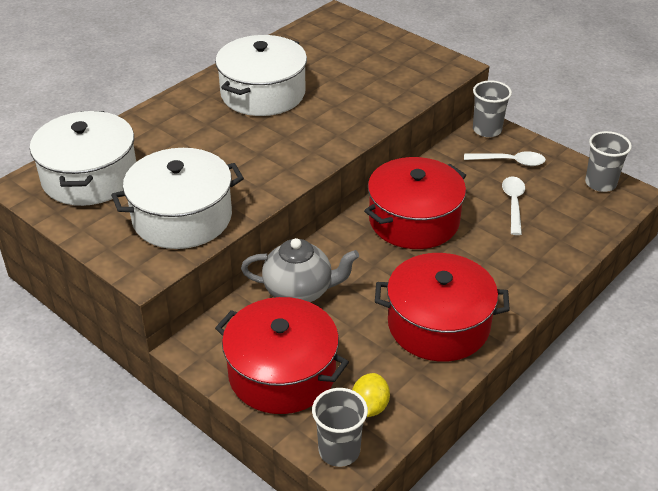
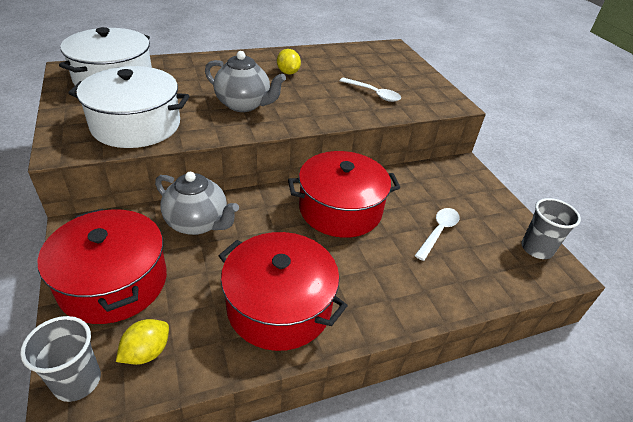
camera: 25 degrees right, 0 degrees up
(260, 150) = (244, 105): none -> grey teapot
(263, 93) = (288, 72): white pot -> yellow lemon
(487, 130) = (461, 167): grey cup -> none
(510, 162) = (462, 198): white spoon -> white spoon (373, 94)

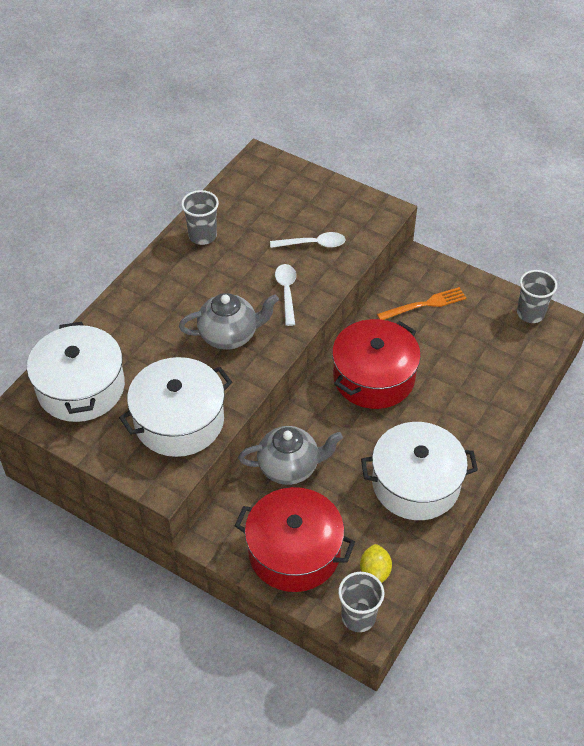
camera: 35 degrees left, 10 degrees up
(279, 306) = (416, 483): red pot -> white pot
(288, 72) = (214, 267): yellow lemon -> none
(303, 58) = (202, 236): none -> grey cup
(438, 190) = (424, 304): none -> orange fork
(438, 232) = (458, 346): white spoon -> white spoon (286, 292)

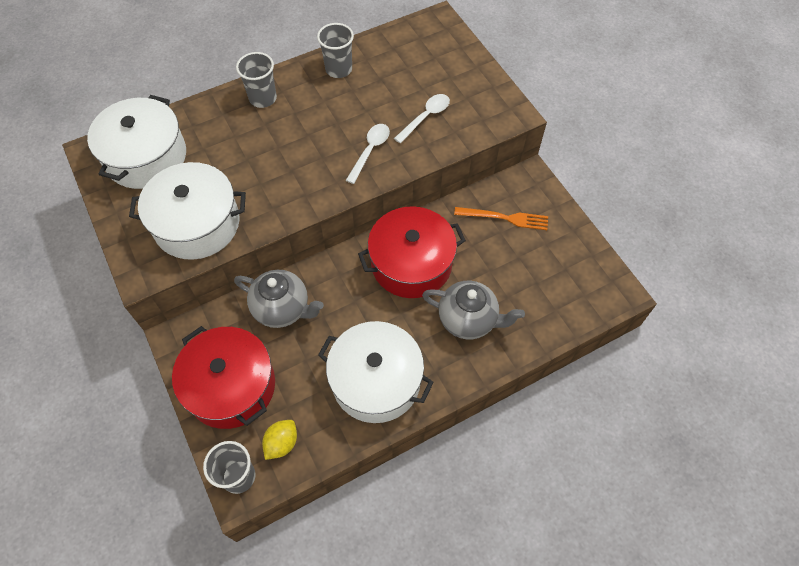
camera: 30 degrees right, 10 degrees up
(230, 335) = (294, 168): grey teapot -> grey teapot (468, 319)
(313, 244) = (425, 117): white spoon -> white spoon turned 75 degrees counterclockwise
(530, 313) = (598, 273): grey cup -> grey cup (263, 98)

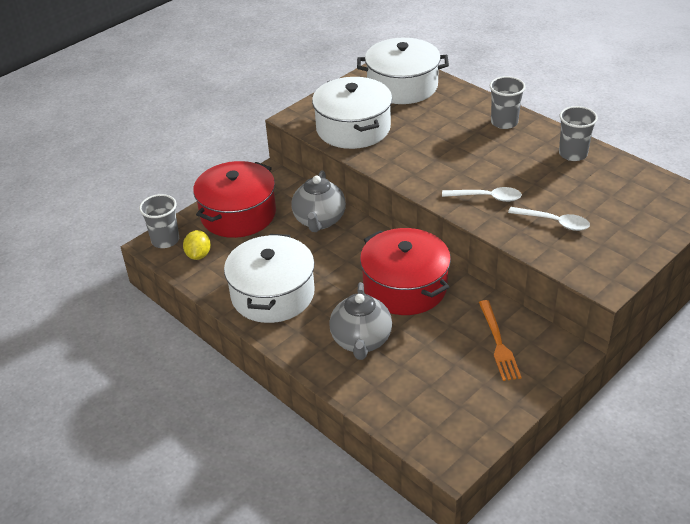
camera: 75 degrees right, 20 degrees down
(282, 443) = (198, 255): yellow lemon -> yellow lemon turned 75 degrees clockwise

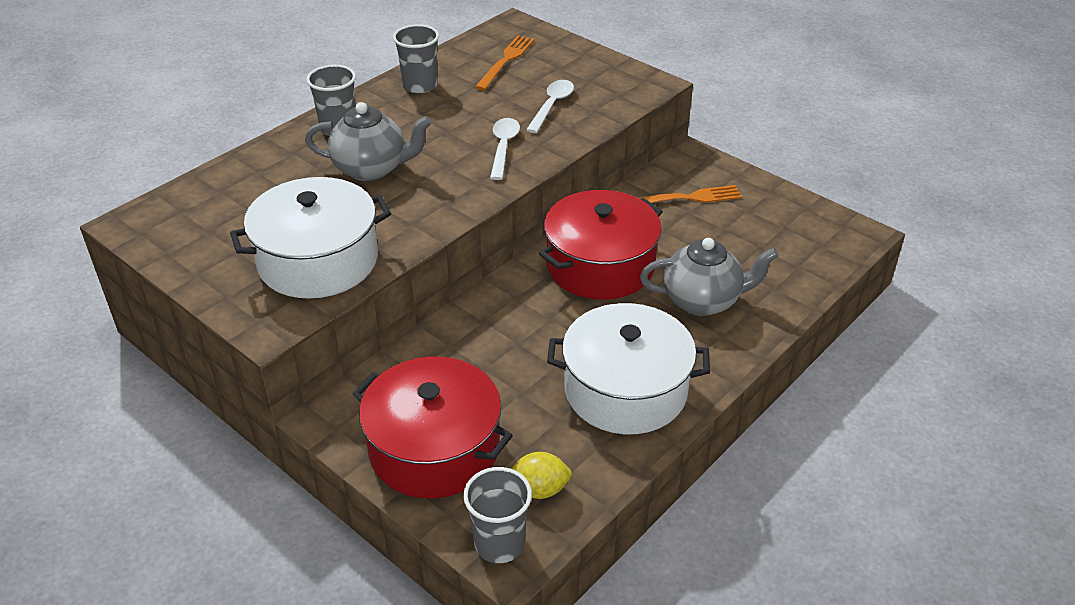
camera: 95 degrees left, 0 degrees up
(319, 221) = (460, 350): grey teapot -> grey teapot (372, 169)
(402, 86) = (210, 213): white pot -> none
(625, 196) = (506, 61): none -> orange fork

